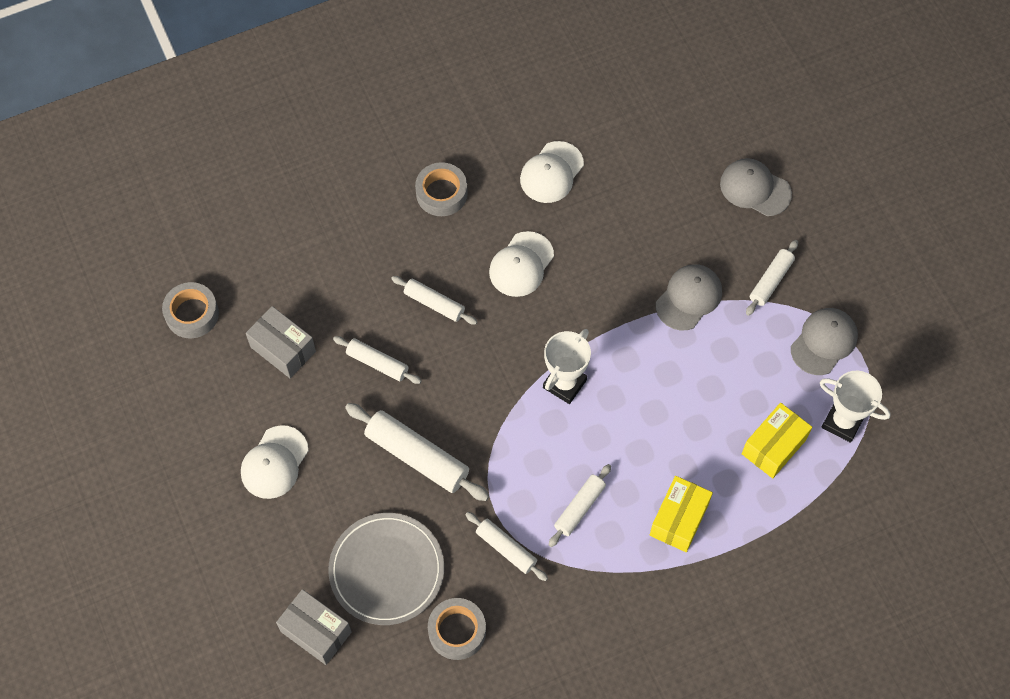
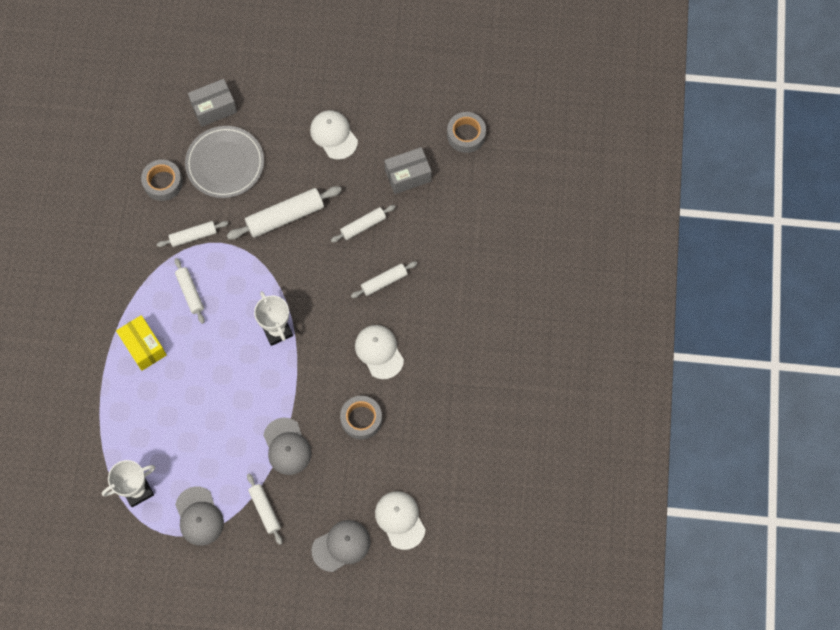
camera: 120 degrees right, 5 degrees up
(441, 193) = (465, 330): grey tape -> grey tape (361, 419)
(551, 172) = (438, 412): white cap -> white cap (400, 520)
(774, 447) = (150, 435): yellow box -> none

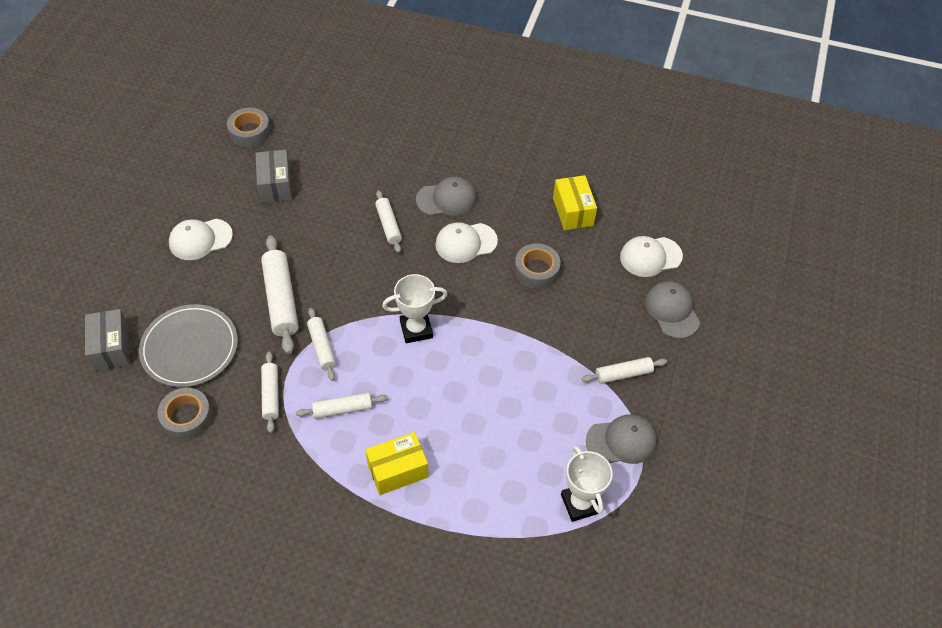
camera: 80 degrees left, 15 degrees down
(287, 446) = (554, 342): grey cap -> grey cap (446, 199)
(363, 226) = (318, 232): white rolling pin -> white rolling pin (322, 347)
(439, 441) = (573, 211): none -> yellow box

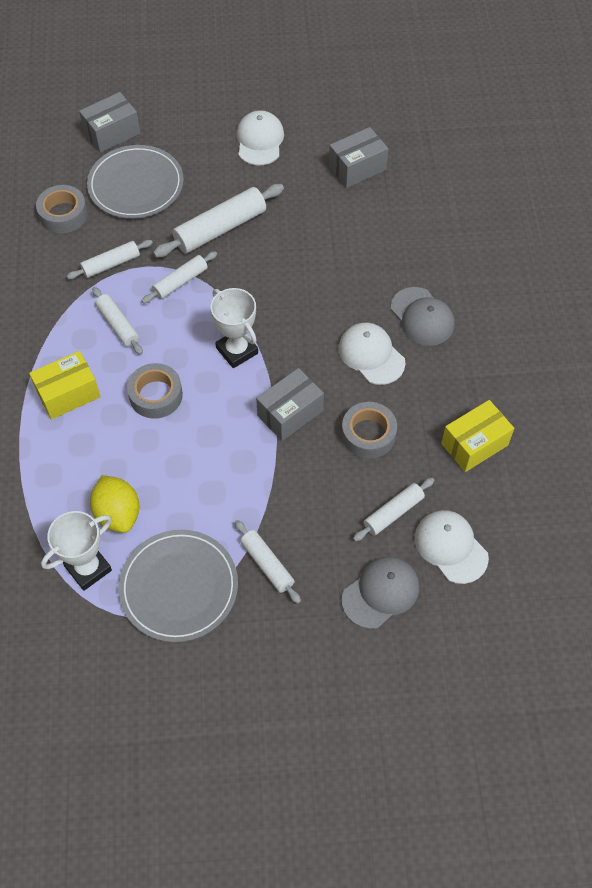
camera: 70 degrees right, 5 degrees up
(200, 239) = (259, 140): white cap -> white cap turned 45 degrees clockwise
(250, 132) = (413, 120): grey tape -> grey tape (156, 395)
(388, 225) = (357, 279): white rolling pin -> white rolling pin (393, 513)
(397, 470) = (68, 394): yellow box -> yellow box turned 75 degrees counterclockwise
(494, 313) = (290, 413): none -> grey box
(537, 466) = (118, 514): none -> yellow lemon
(621, 441) = (179, 587): grey cap -> grey plate

